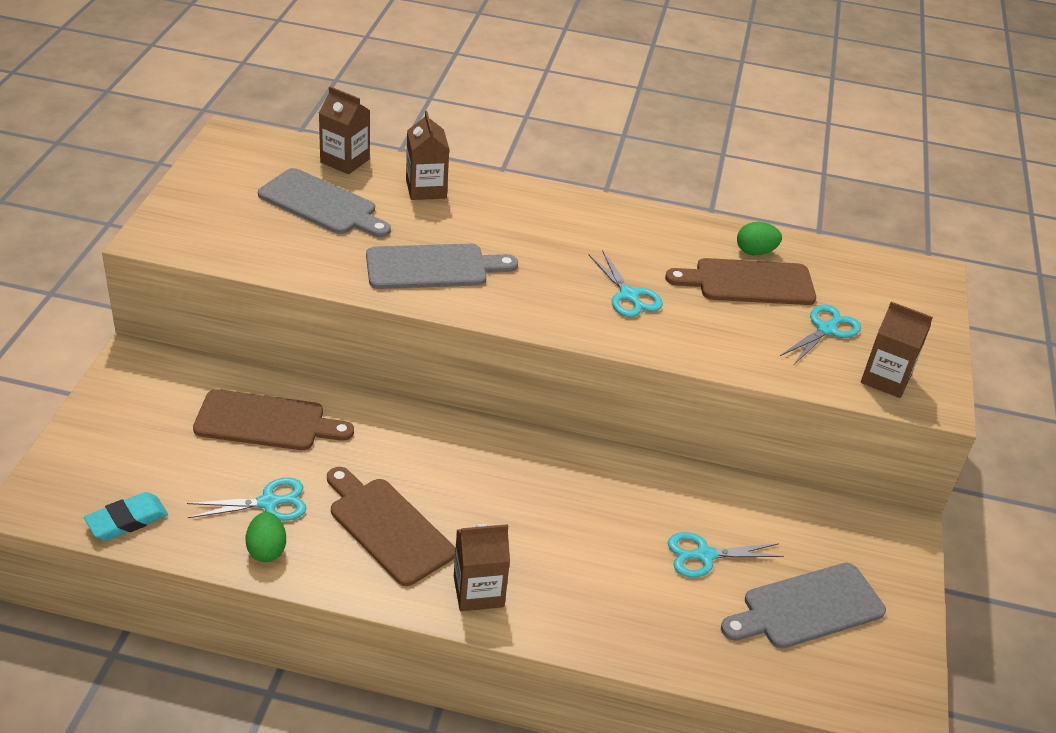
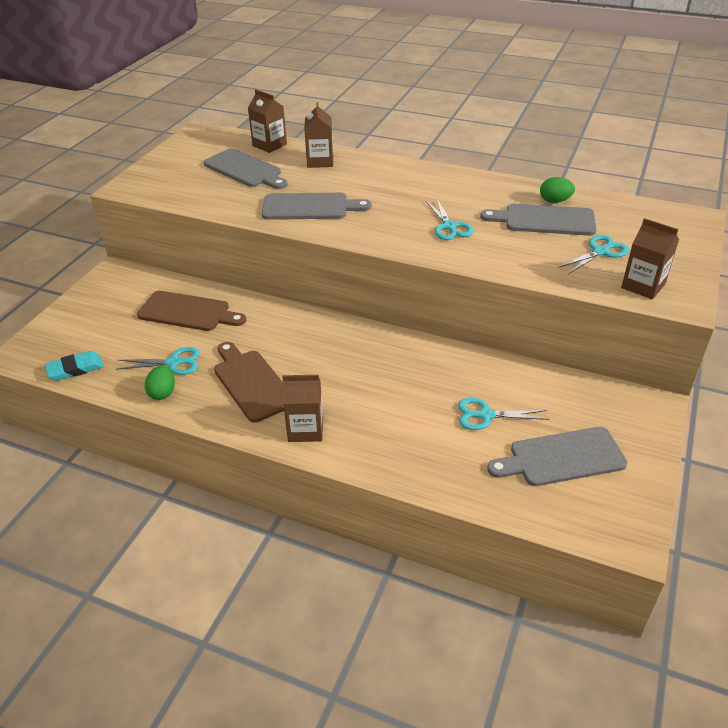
camera: 15 degrees right, 0 degrees up
(748, 282) = (544, 220): brown cutting board -> grey cutting board

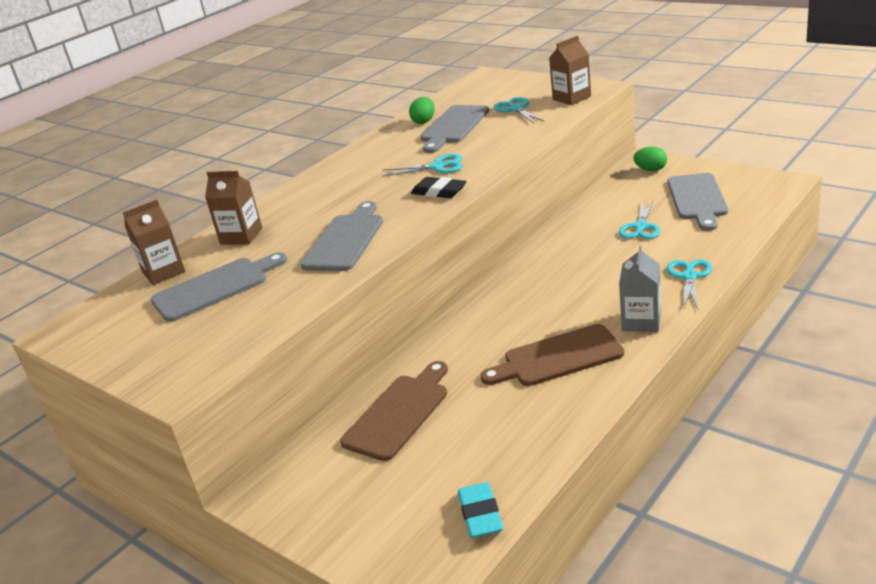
camera: 70 degrees left, 10 degrees down
(163, 393) = (556, 426): green egg -> green egg (651, 170)
(173, 363) = (500, 420): turquoise scissors -> turquoise scissors (689, 277)
(305, 429) = (641, 321): brown carton -> grey carton
(397, 236) = (439, 191): none -> black eraser

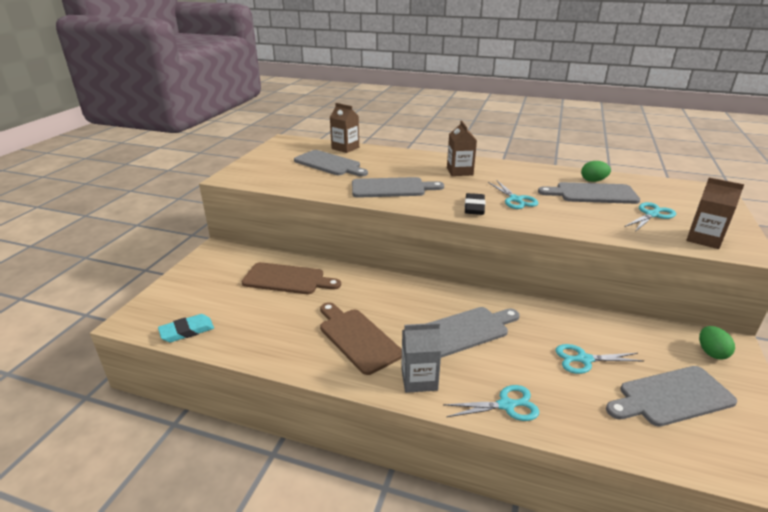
camera: 65 degrees right, 0 degrees up
(241, 236) = (390, 158): brown carton -> brown carton (459, 171)
(574, 283) = (465, 331): none -> grey cutting board

